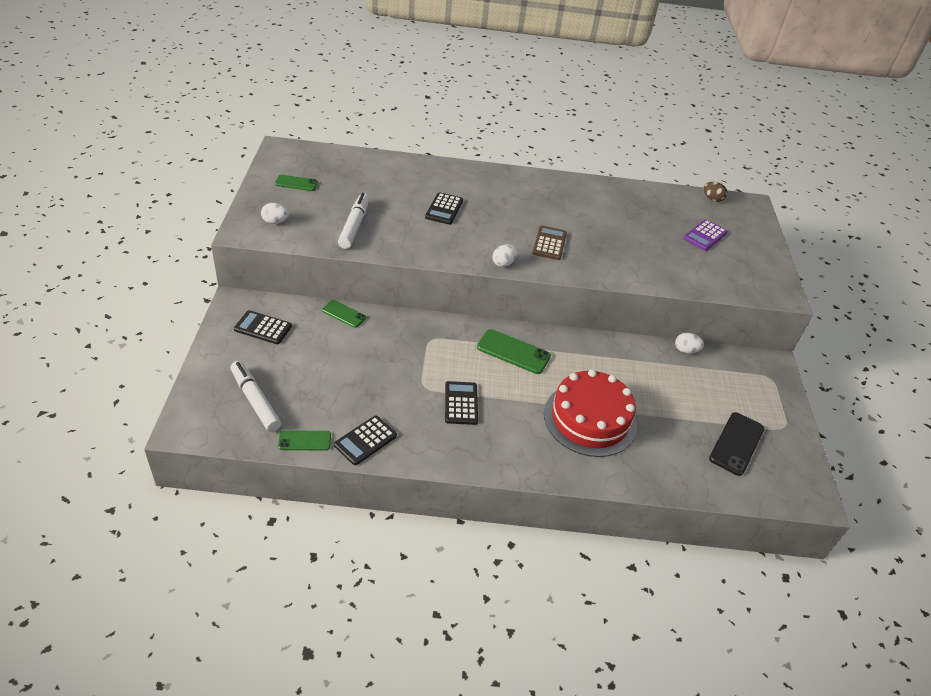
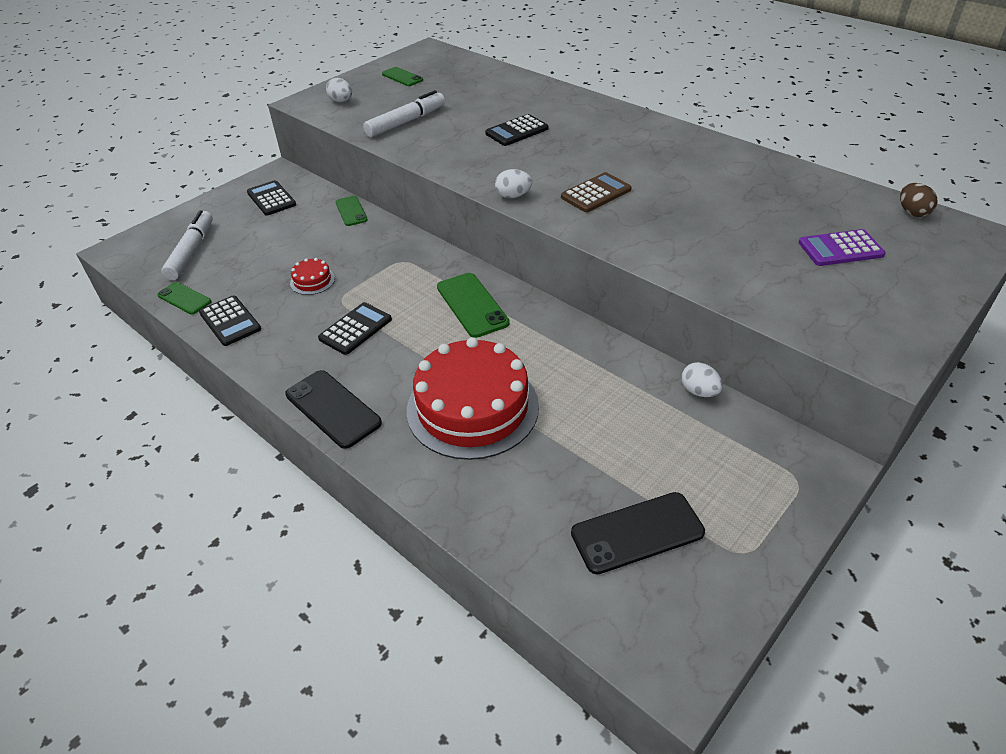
camera: 45 degrees right, 0 degrees up
(365, 440) = (230, 321): black calculator -> black calculator turned 120 degrees counterclockwise
(386, 382) = (312, 281): none -> red cake
(513, 463) = (333, 409): none -> black phone

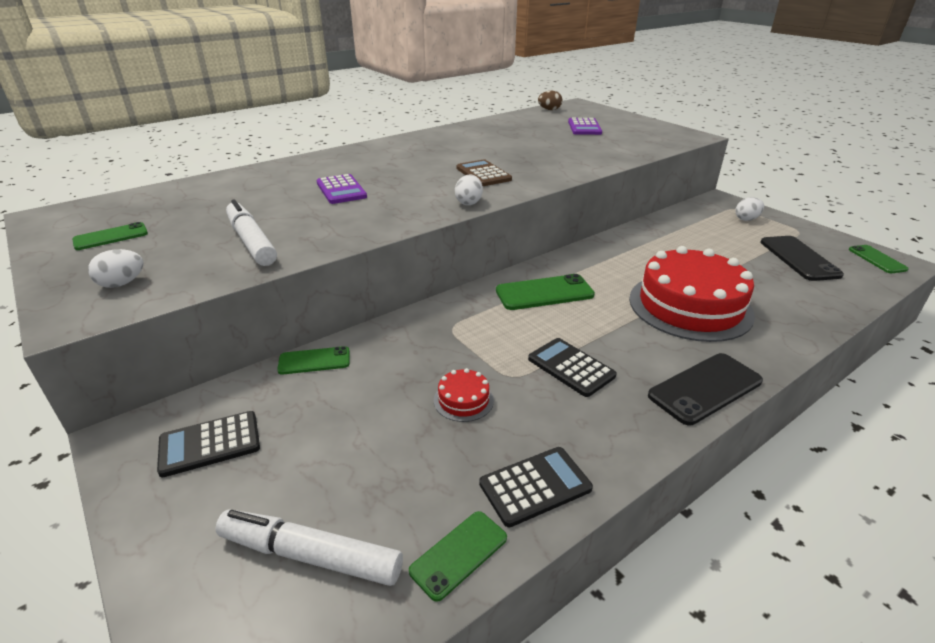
camera: 80 degrees left, 10 degrees down
(517, 131) = (341, 190): black calculator -> purple calculator
(676, 641) = (877, 259): none -> green phone
(699, 391) = (660, 220): white egg -> white egg (746, 219)

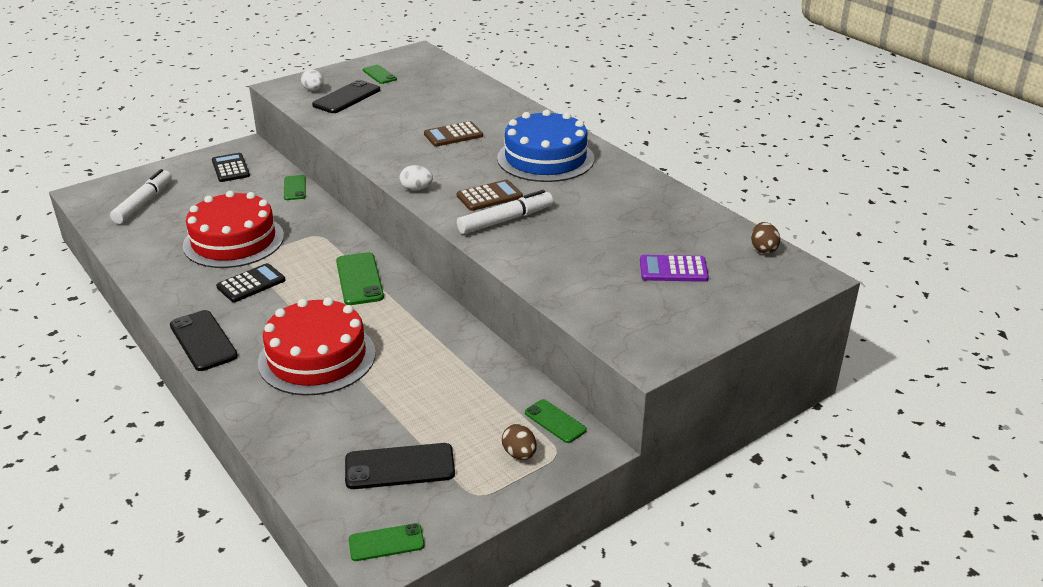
camera: 90 degrees right, 0 degrees up
(179, 255) = (346, 97): none -> black phone
(251, 242) = (360, 115): white marker -> white marker (505, 220)
(341, 190) = (453, 135): purple calculator -> brown calculator
(408, 155) = (545, 158): none -> blue cake
(459, 554) = (121, 240): green phone -> green phone (555, 421)
(463, 400) = (233, 241): red cake -> red cake, size x2.46
(535, 486) = (151, 263): black calculator -> none
(746, 219) = (519, 454): white egg -> brown egg

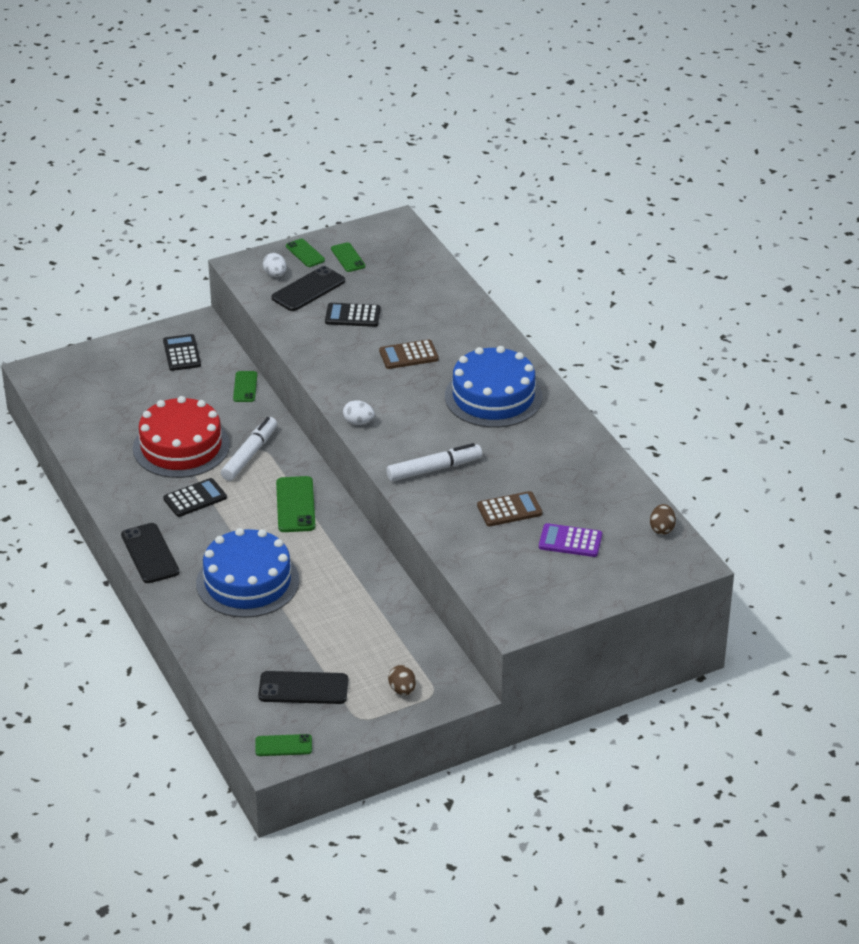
camera: 10 degrees right, 5 degrees up
(143, 203) = (94, 390): white marker -> white marker (249, 455)
(317, 357) = (247, 582): red cake -> blue cake
(392, 112) = (352, 316): none -> black calculator
(489, 196) = (426, 439): brown calculator -> brown calculator (509, 510)
(555, 421) = (439, 666): green phone -> green phone (305, 253)

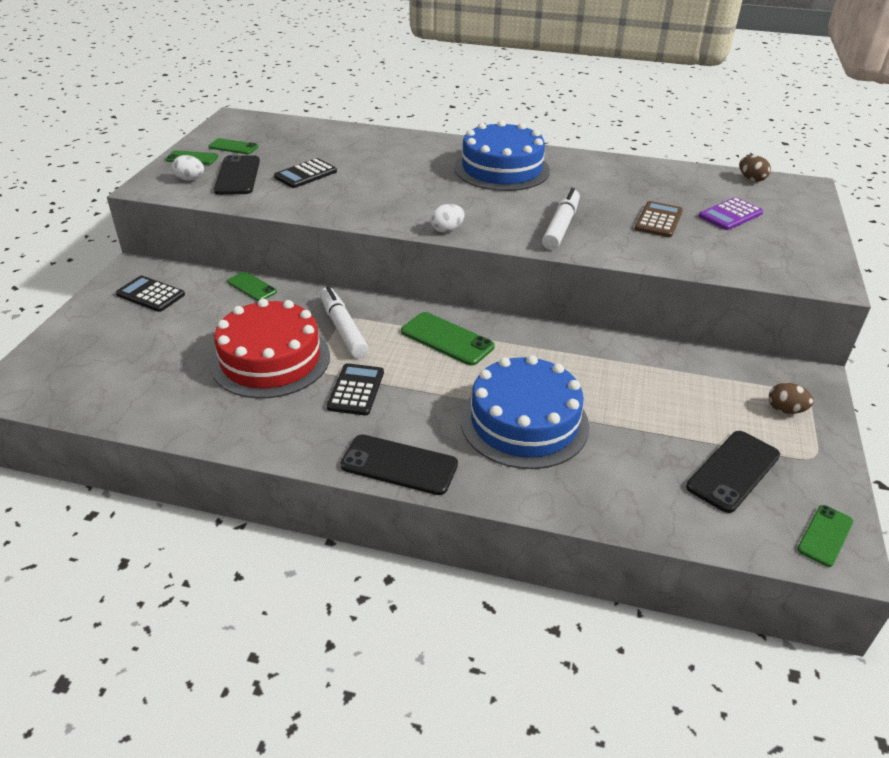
camera: 50 degrees left, 0 degrees up
(408, 355) = (395, 176): brown calculator -> none

